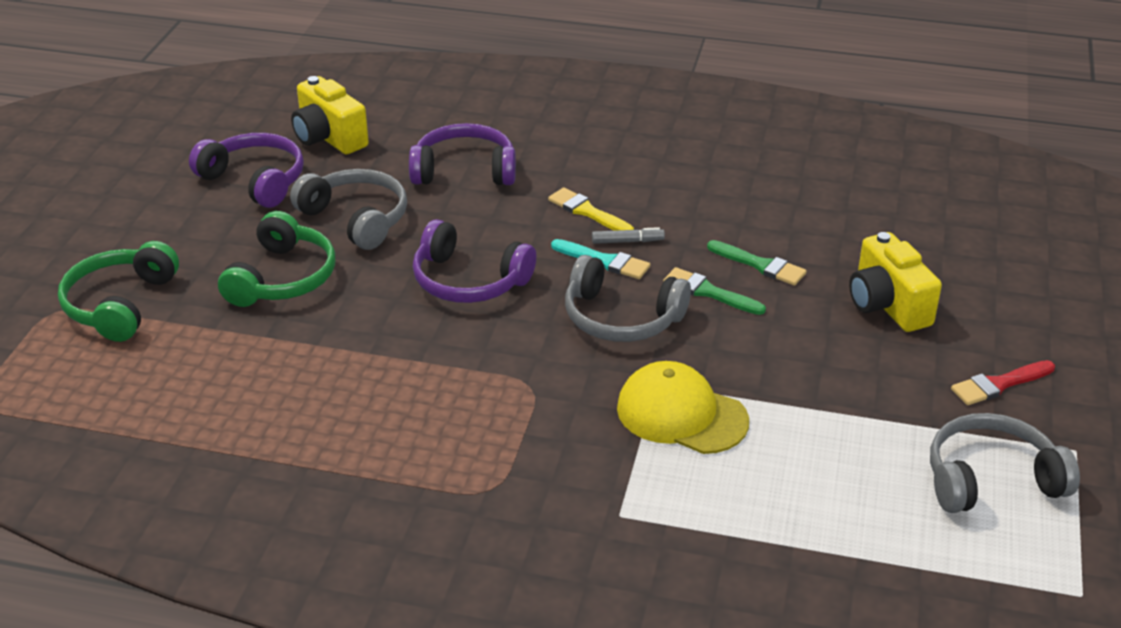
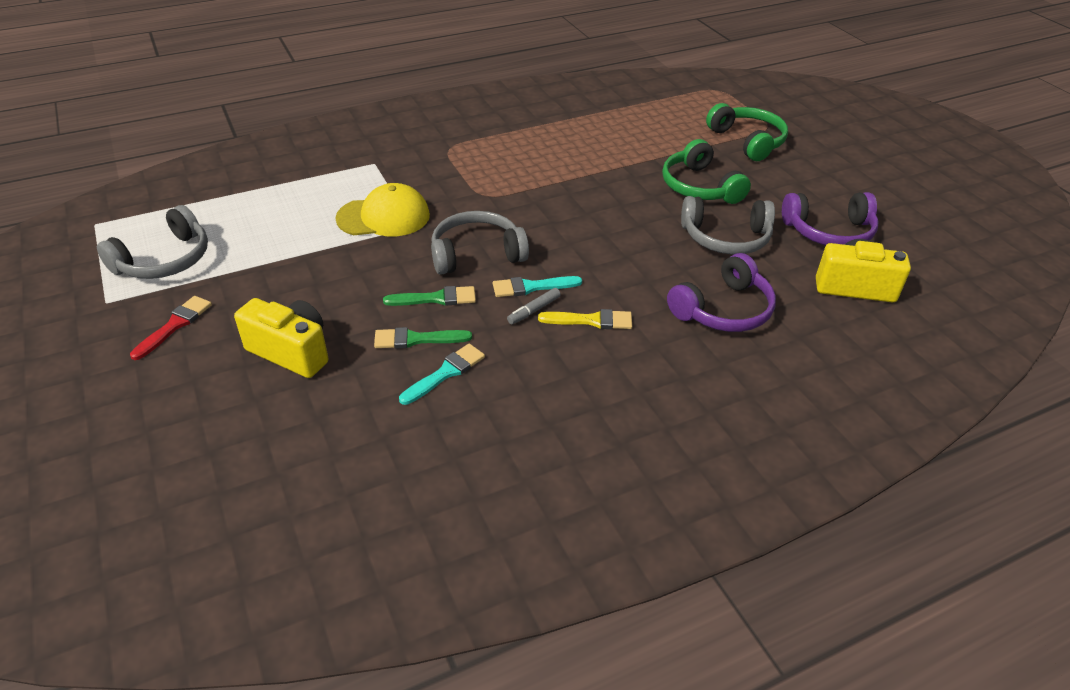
camera: 140 degrees right, 5 degrees up
(468, 281) = (598, 233): purple headphones -> none
(758, 229) = (445, 373): none -> turquoise brush

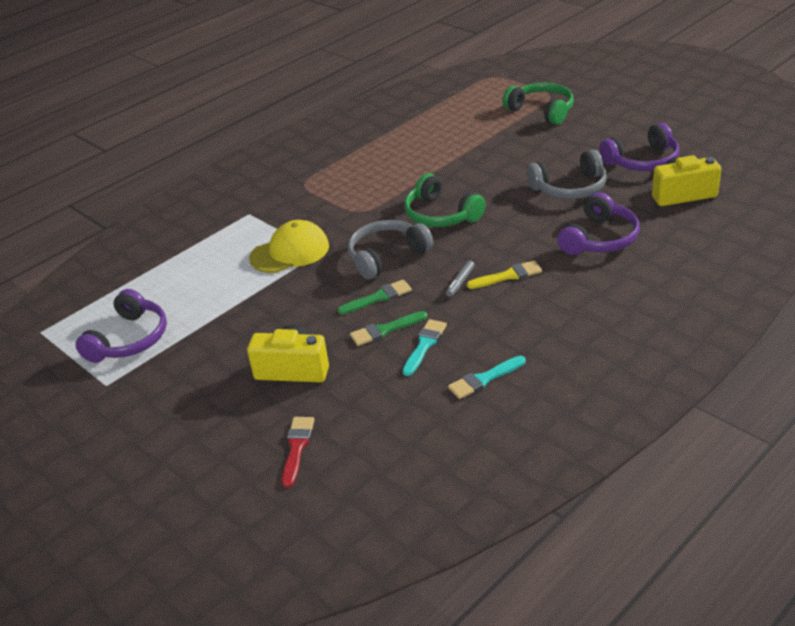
camera: 15 degrees left, 5 degrees down
(165, 260) = (129, 339): grey headphones -> purple headphones
(175, 325) = (181, 382): red brush -> red brush (297, 447)
(531, 287) = (447, 267): turquoise brush -> turquoise brush (484, 379)
(699, 187) = (526, 156): green headphones -> green headphones (440, 215)

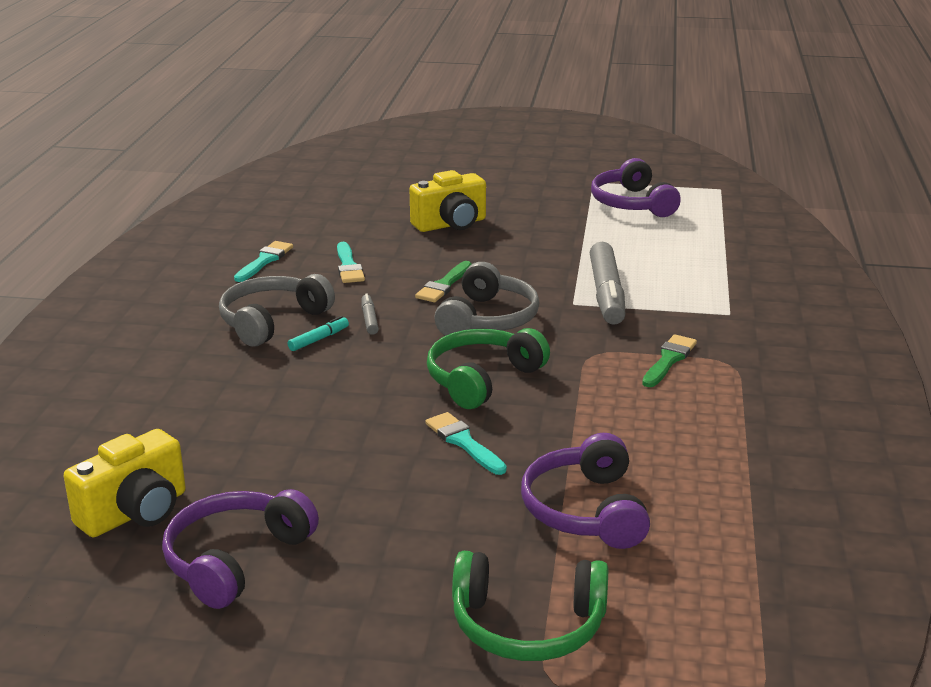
camera: 140 degrees right, 10 degrees down
(290, 252) = (606, 294): yellow cap -> grey marker
(297, 447) = (381, 194): red brush -> none
(385, 330) = (402, 266): green brush -> green brush (669, 360)
(440, 215) = (482, 379): green headphones -> green headphones turned 60 degrees counterclockwise
(490, 183) = (463, 442): none -> turquoise brush
(508, 276) = (318, 339): yellow brush -> turquoise marker
(570, 188) = (329, 470): grey headphones -> grey headphones (272, 321)
(600, 238) = (231, 410): purple headphones -> purple headphones (585, 510)

